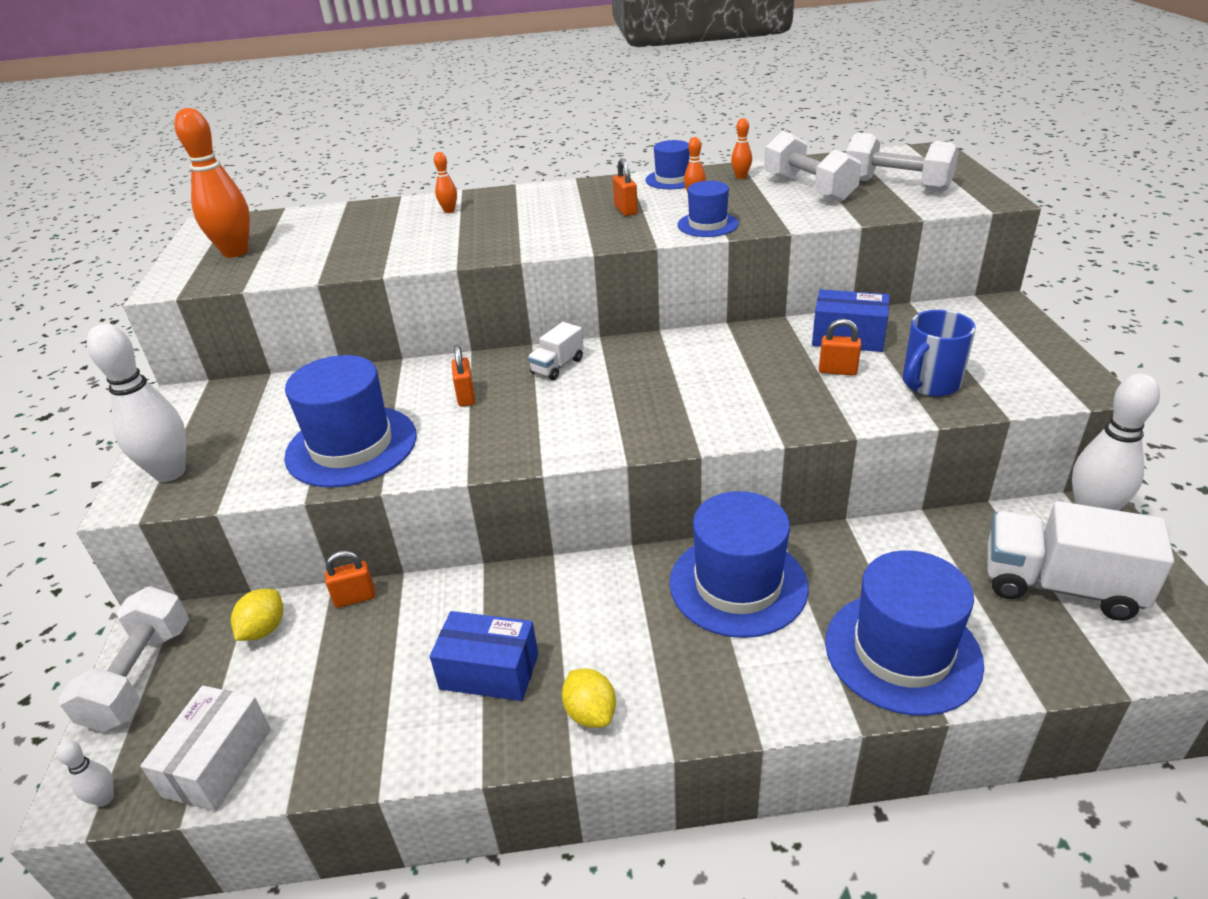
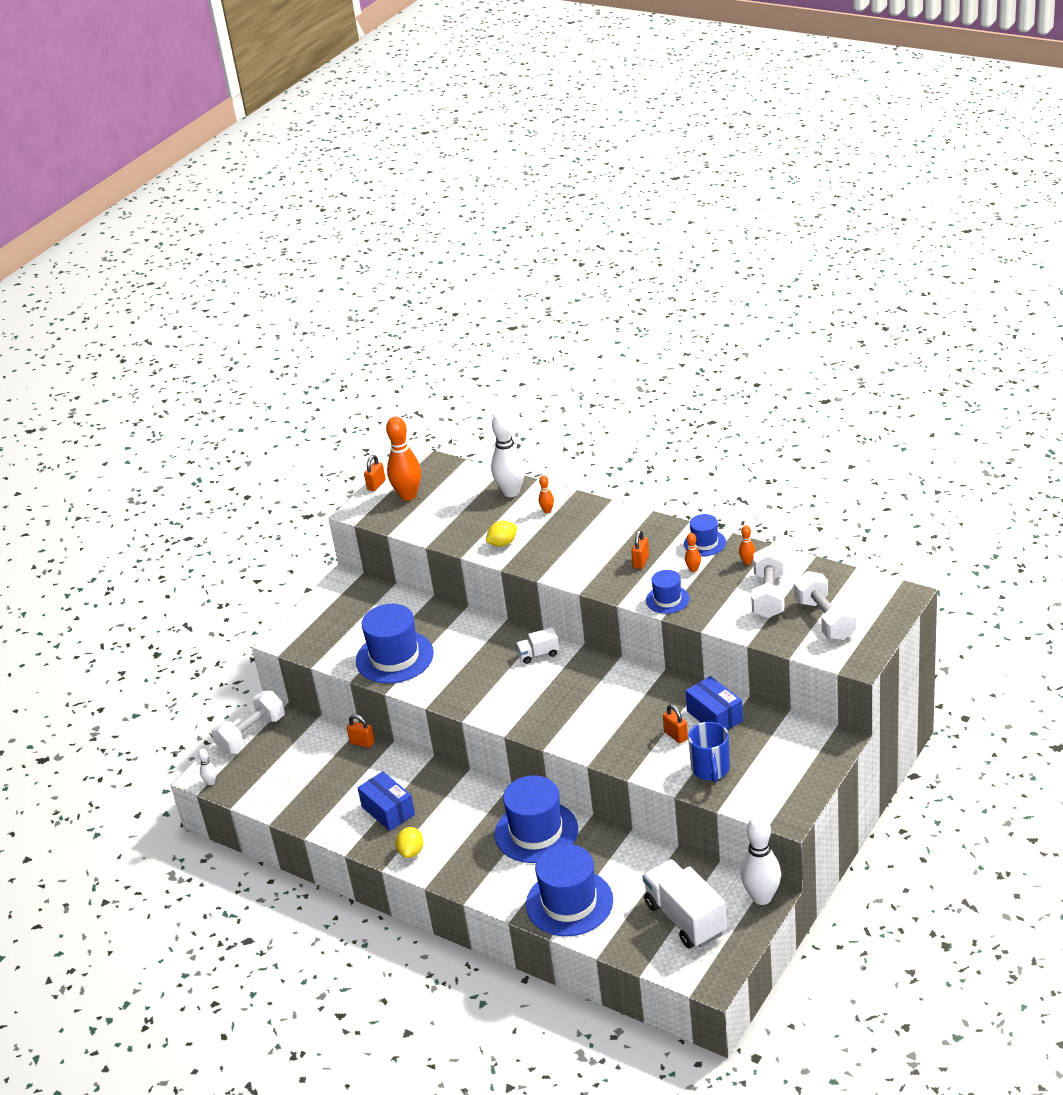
camera: 40 degrees right, 0 degrees up
(170, 472) = (307, 631): white bowling pin -> white bowling pin (511, 492)
(218, 762) = (258, 790): white box -> none
(264, 629) = (313, 738): yellow lemon -> yellow lemon (502, 543)
(466, 397) = (473, 652): orange padlock -> orange padlock (376, 485)
(929, 383) = (710, 769): blue mug -> blue mug turned 90 degrees counterclockwise

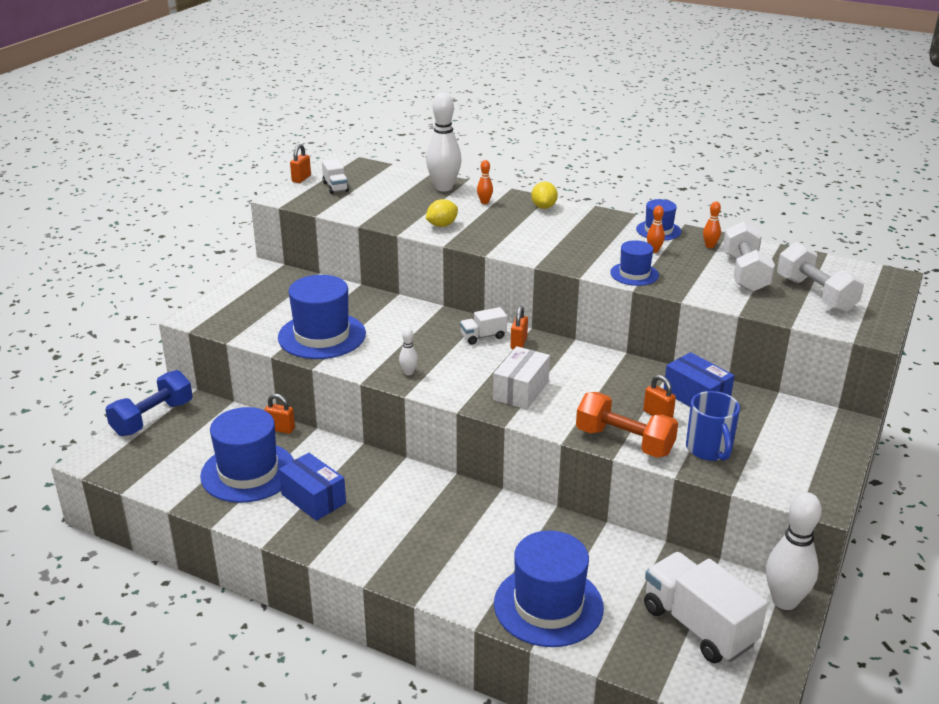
camera: 10 degrees left, 5 degrees down
(211, 782) = (100, 465): white bowling pin -> white bowling pin (408, 372)
(251, 734) = (152, 418): white dumbbell -> blue dumbbell
(408, 495) = (335, 187): orange bowling pin -> white truck
(411, 851) = (344, 544): yellow lemon -> yellow lemon (543, 207)
(536, 832) = (494, 524): blue hat -> blue hat (248, 472)
(562, 713) = (521, 390): none -> white box
(640, 763) = (624, 442): none -> orange dumbbell
(641, 562) = (595, 243): orange padlock -> orange padlock (518, 343)

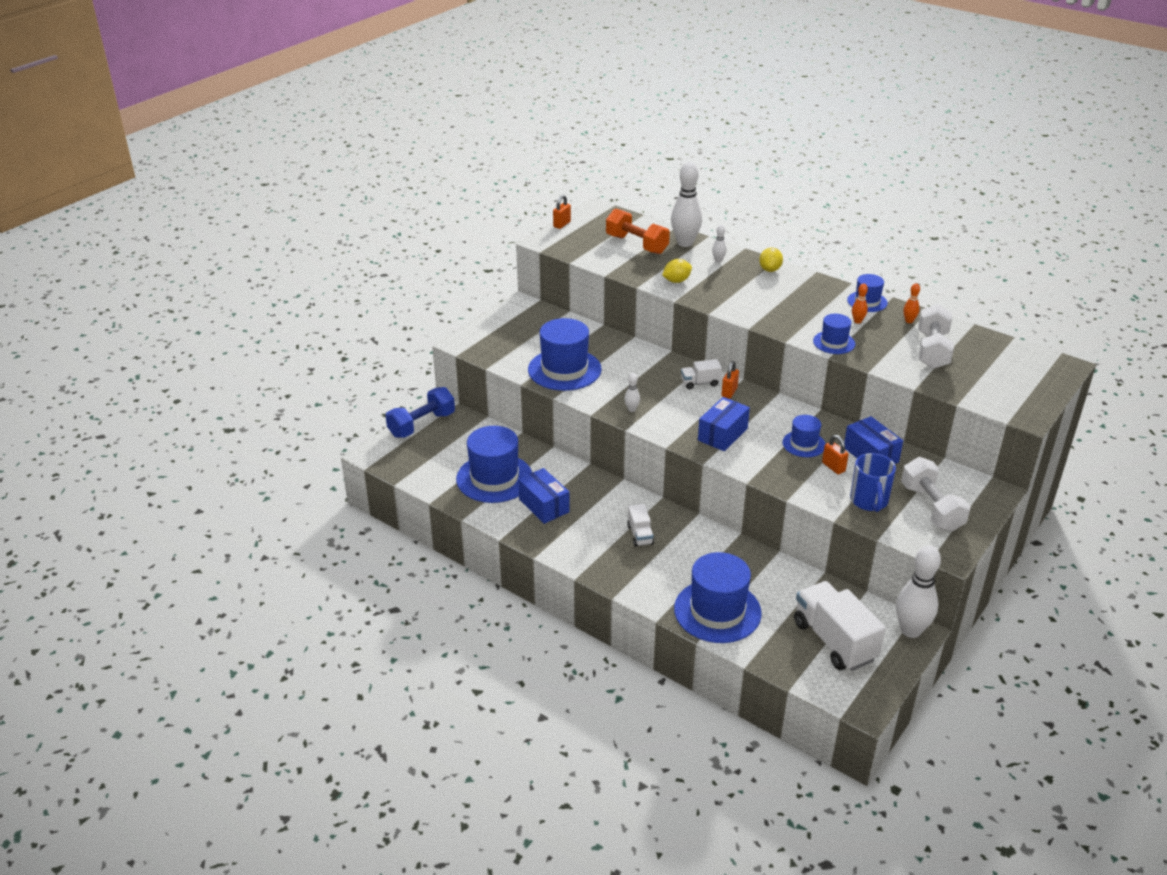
camera: 10 degrees right, 5 degrees up
(280, 429) = (524, 444): orange padlock -> none
(335, 187) = (590, 235): white truck -> white truck (640, 535)
(484, 202) = (718, 261): orange bowling pin -> white bowling pin
(521, 390) = (722, 434): white box -> blue box
(617, 392) = (803, 444): none -> blue hat
(624, 442) = (799, 487): orange dumbbell -> orange dumbbell (636, 244)
(815, 294) = (989, 376): white dumbbell -> white dumbbell (931, 508)

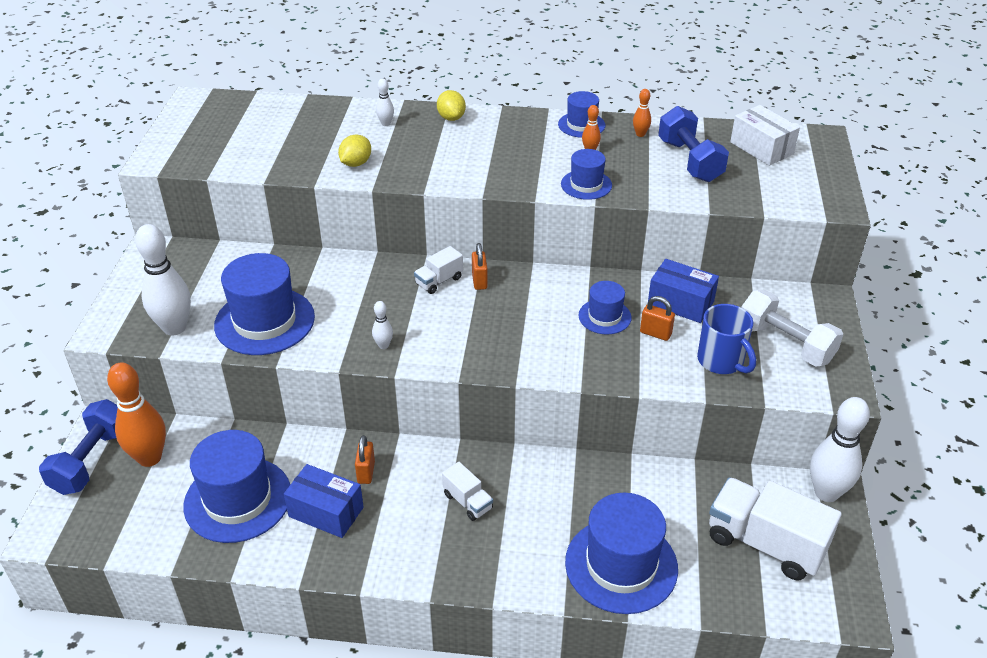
camera: 30 degrees left, 5 degrees up
(456, 435) = (149, 458): none -> orange bowling pin
(562, 224) = (162, 131): orange padlock -> orange padlock (366, 472)
(636, 244) = (275, 131): orange dumbbell -> none
(685, 243) = (331, 113): white bowling pin -> white bowling pin (174, 328)
(722, 434) = (510, 338): blue box -> none
(932, 350) = (689, 161): white dumbbell -> blue dumbbell
(1002, 359) = (761, 148): none -> white box

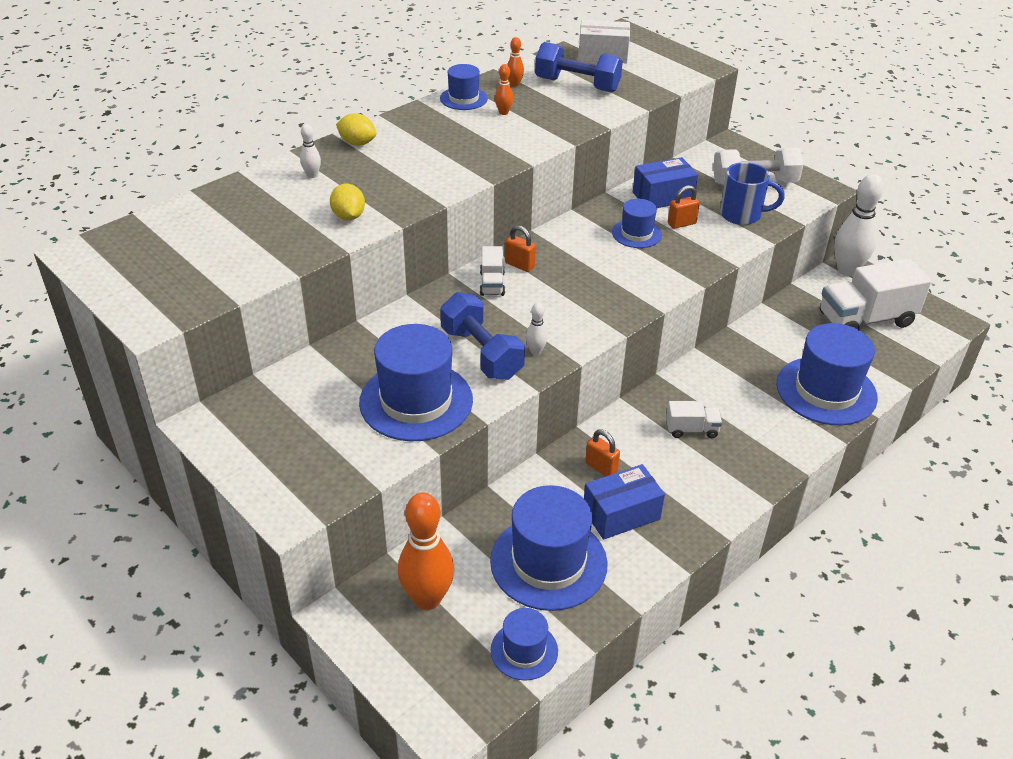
camera: 50 degrees left, 0 degrees up
(91, 461) = (382, 645): blue dumbbell -> blue dumbbell (481, 353)
(174, 328) = (349, 461): white bowling pin -> none
(586, 185) = (544, 135): blue hat -> blue hat (524, 650)

